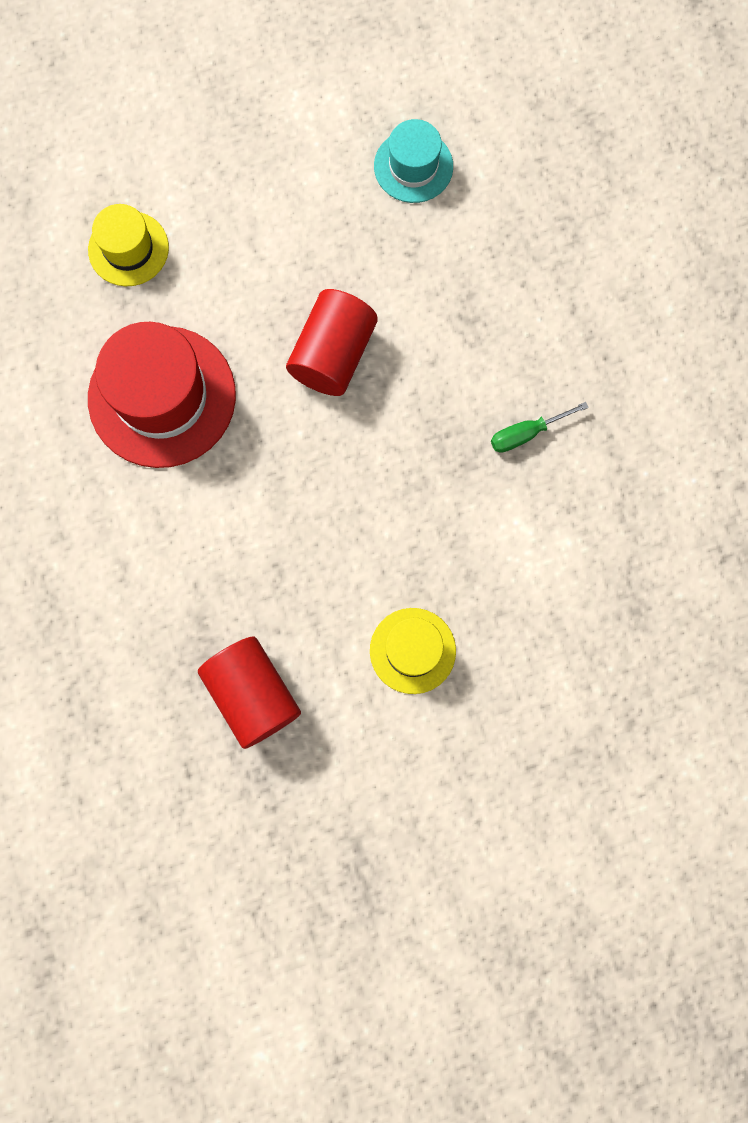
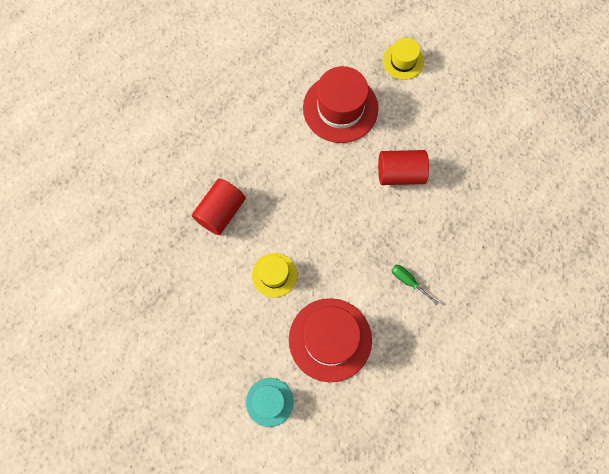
camera: 65 degrees right, 5 degrees down
(413, 166) = (516, 167): turquoise hat -> turquoise hat (269, 402)
(566, 607) = (330, 339): none -> red hat

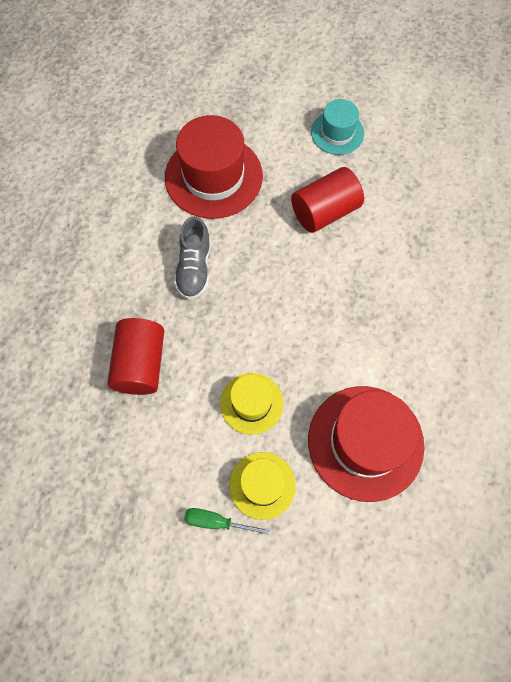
camera: 30 degrees left, 5 degrees down
(269, 402) = (341, 564): turquoise hat -> turquoise hat (337, 133)
(290, 166) = (194, 268): none -> grey shoe
(403, 61) = (252, 96): yellow hat -> yellow hat (262, 485)
(408, 281) = (410, 324): green screwdriver -> green screwdriver (216, 521)

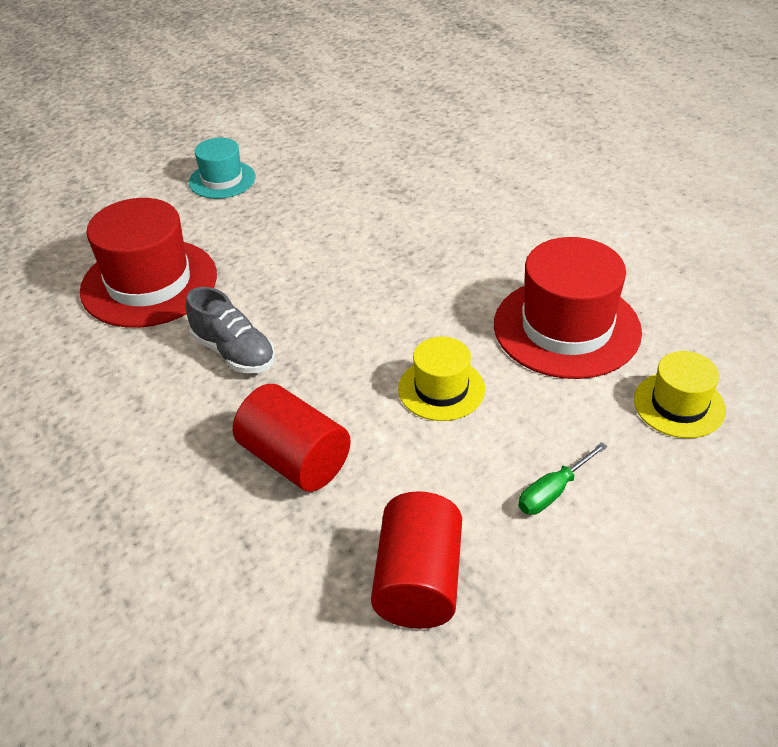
camera: 50 degrees left, 25 degrees down
(262, 485) = (543, 429): yellow hat -> yellow hat (679, 405)
(324, 212) = (293, 229): red cylinder -> red cylinder (418, 581)

